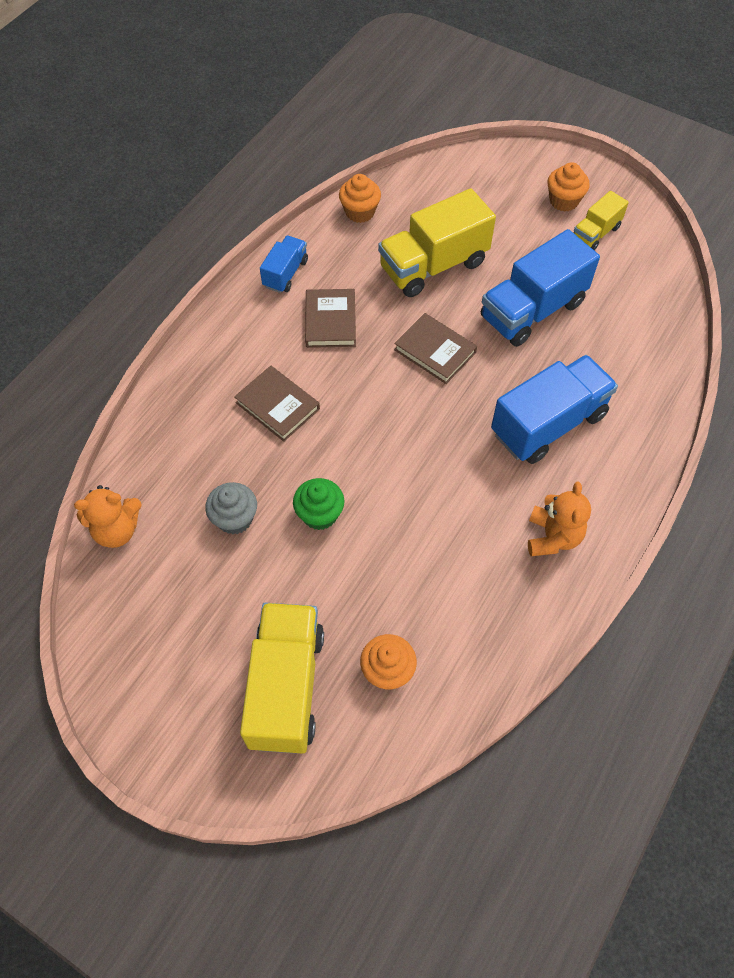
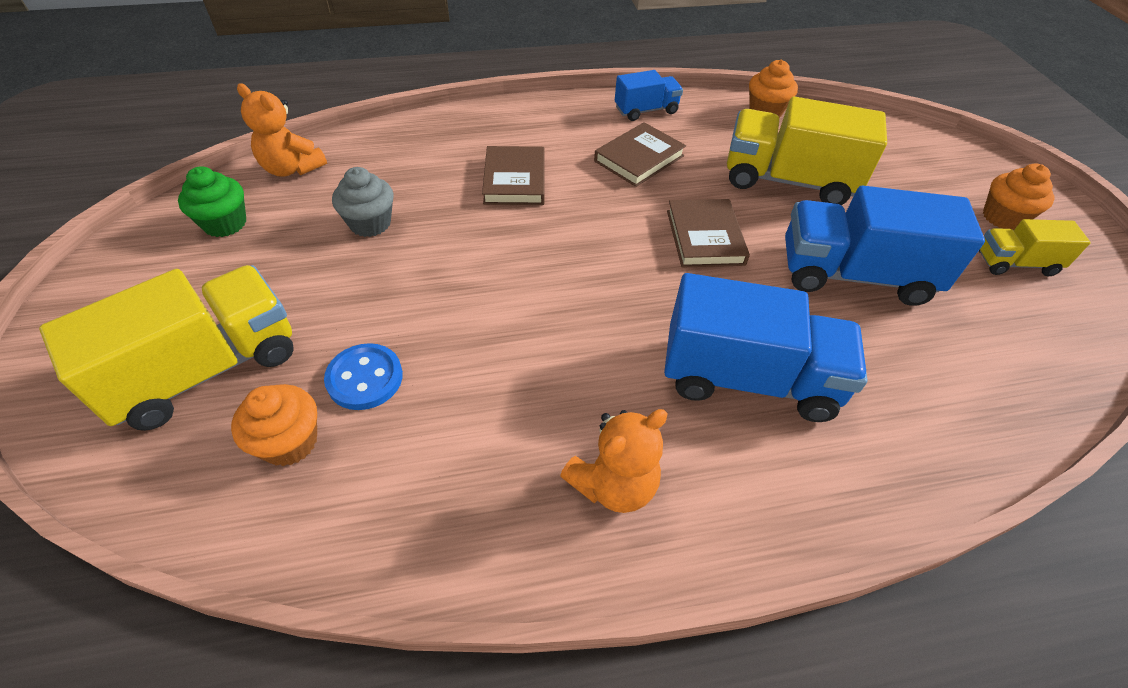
camera: 45 degrees right, 10 degrees down
(320, 514) = (431, 272): green cupcake -> green cupcake (225, 223)
(375, 605) = (365, 378): none -> blue button

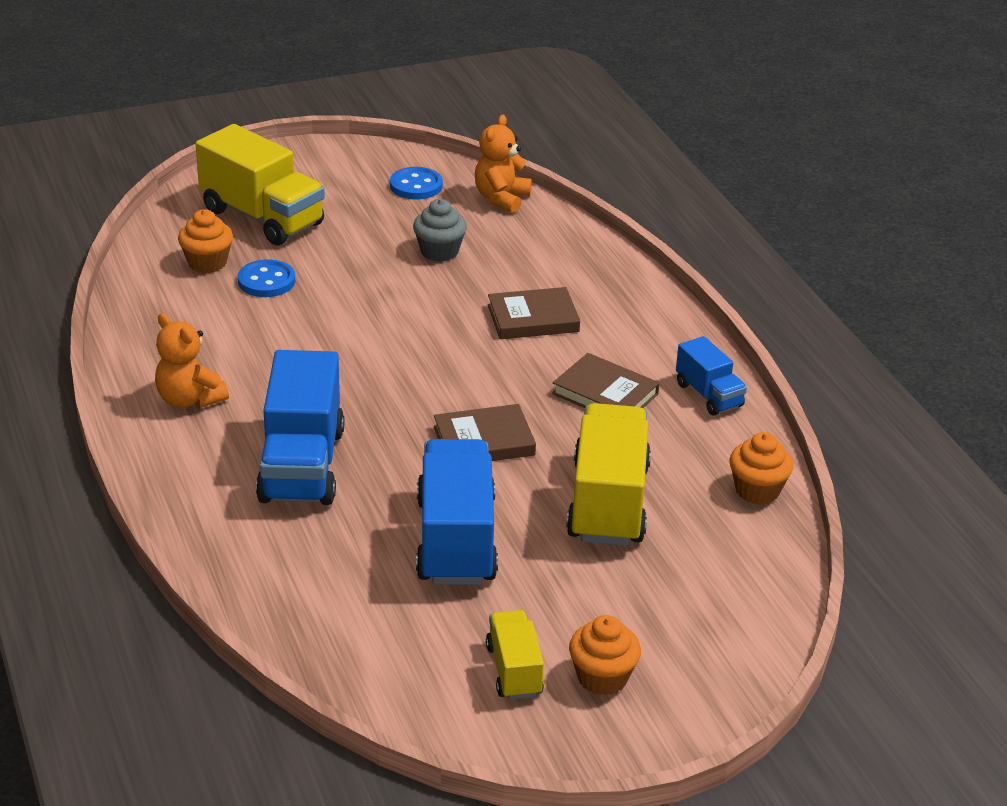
camera: 80 degrees right, 15 degrees down
(225, 223) = (416, 186): green cupcake -> blue button

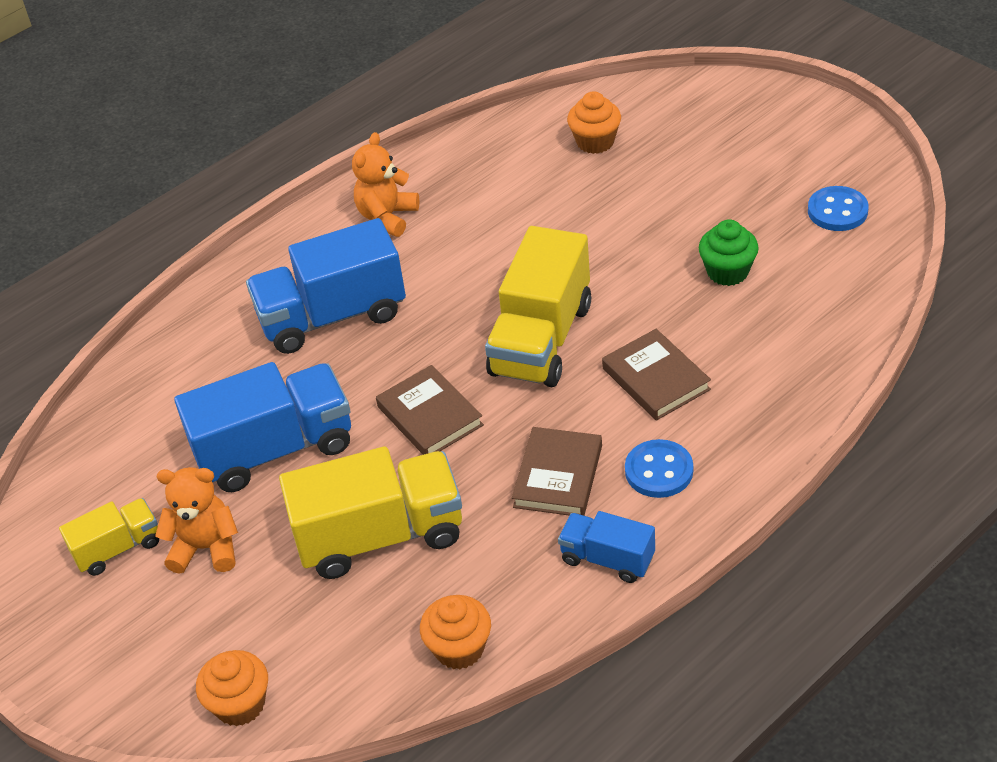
camera: 75 degrees right, 10 degrees up
(262, 217) = (695, 141): yellow truck -> yellow truck (541, 339)
(266, 281) = (592, 186): blue button -> blue button (659, 471)
(439, 251) = (727, 272): grey cupcake -> green cupcake
(501, 198) = (866, 277): orange teddy bear -> orange teddy bear (206, 548)
(602, 677) = (128, 612): orange cupcake -> orange cupcake (240, 704)
(709, 395) = (607, 559): blue truck -> blue truck turned 75 degrees clockwise

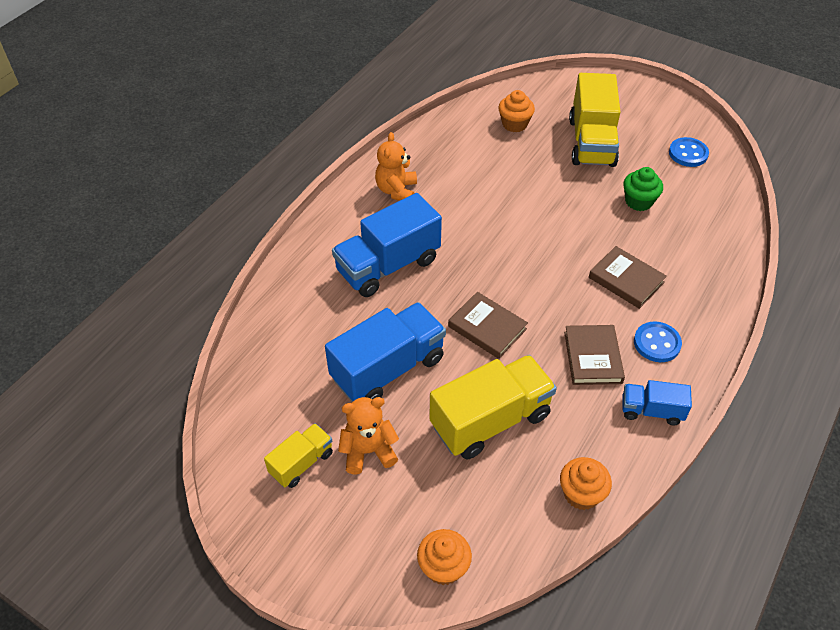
camera: 20 degrees left, 5 degrees up
(541, 339) = (539, 263): yellow truck -> yellow truck (591, 142)

